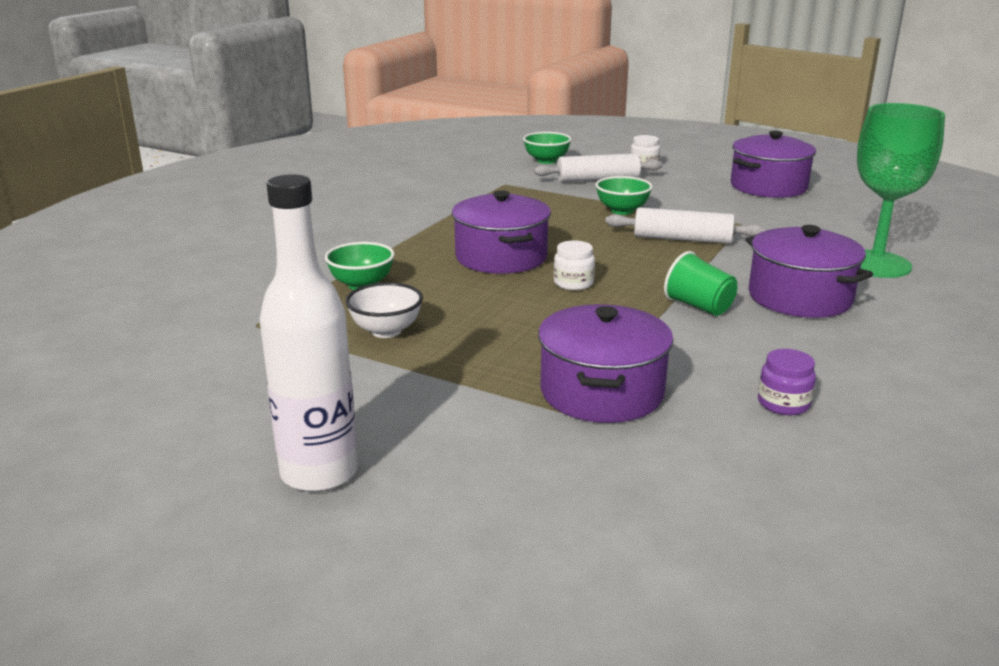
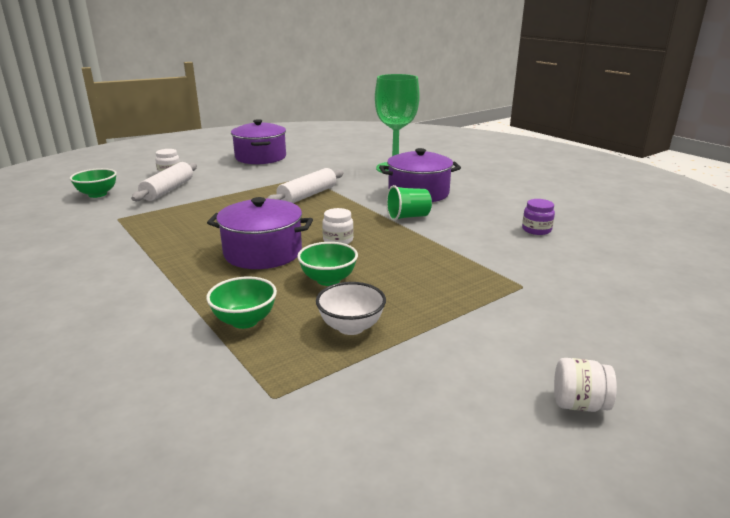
camera: 65 degrees left, 0 degrees up
(319, 473) = (579, 404): white bottle -> white jar
(602, 392) = (501, 270): purple pot -> none
(622, 211) = (237, 198): green bowl -> green bowl (328, 280)

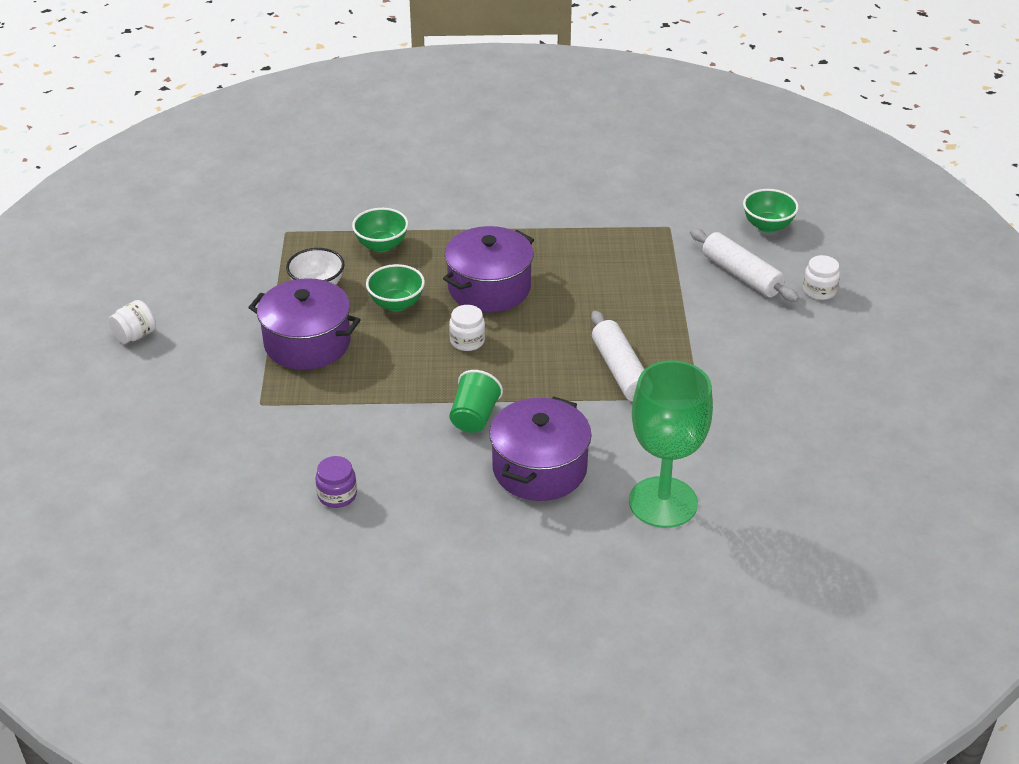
camera: 125 degrees right, 15 degrees up
(260, 157) = (838, 390): purple pot -> purple pot (307, 343)

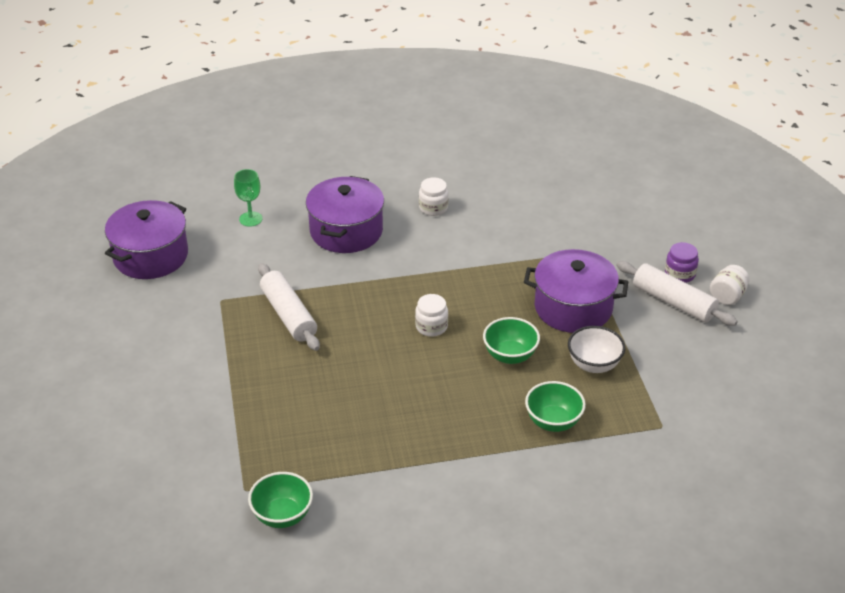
camera: 170 degrees right, 0 degrees up
(337, 495) = (490, 197): purple jar -> purple jar (680, 274)
(474, 417) = (406, 262): green cup -> none
(489, 288) = (426, 384): purple pot -> purple pot (151, 256)
(663, 502) = (250, 219): green goblet -> green goblet, size x0.45
(741, 275) = (168, 433): white rolling pin -> white rolling pin (673, 302)
(767, 226) = (130, 506): green bowl -> green bowl (282, 515)
(819, 290) = (89, 424): white jar -> white jar (433, 208)

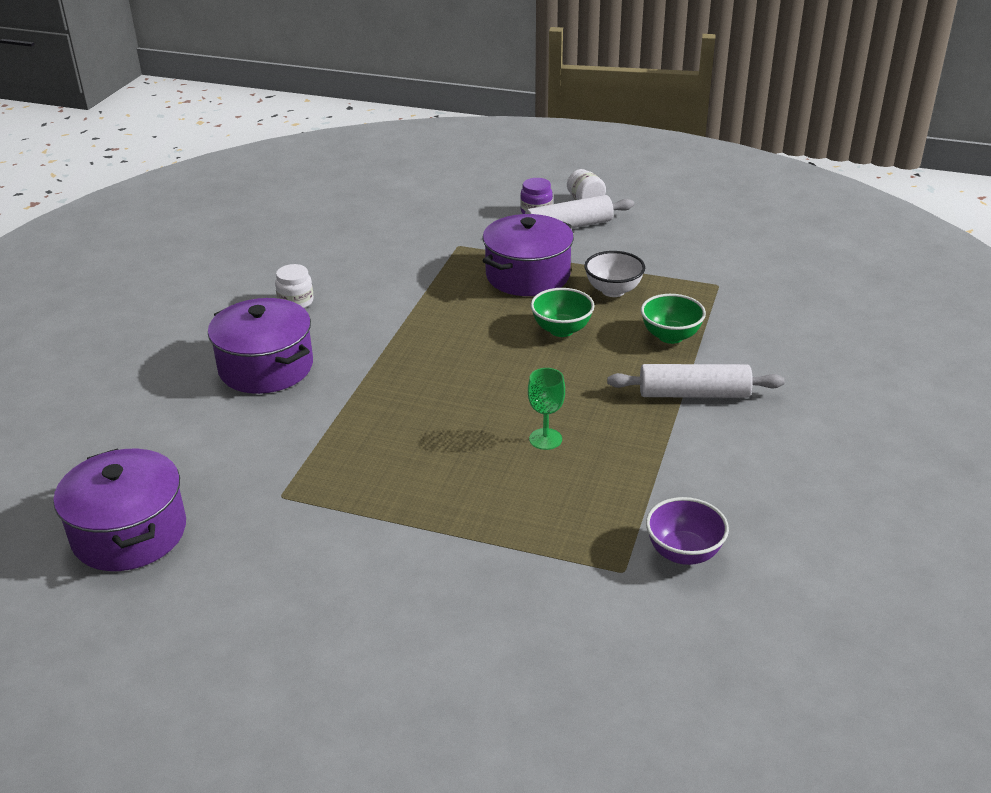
camera: 60 degrees left, 5 degrees down
(250, 219) = (160, 428): green goblet -> green goblet (545, 439)
(282, 515) = (683, 553): green bowl -> purple bowl
(289, 315) = (362, 450): white rolling pin -> white rolling pin (694, 394)
(431, 327) = (477, 361): white jar -> none

